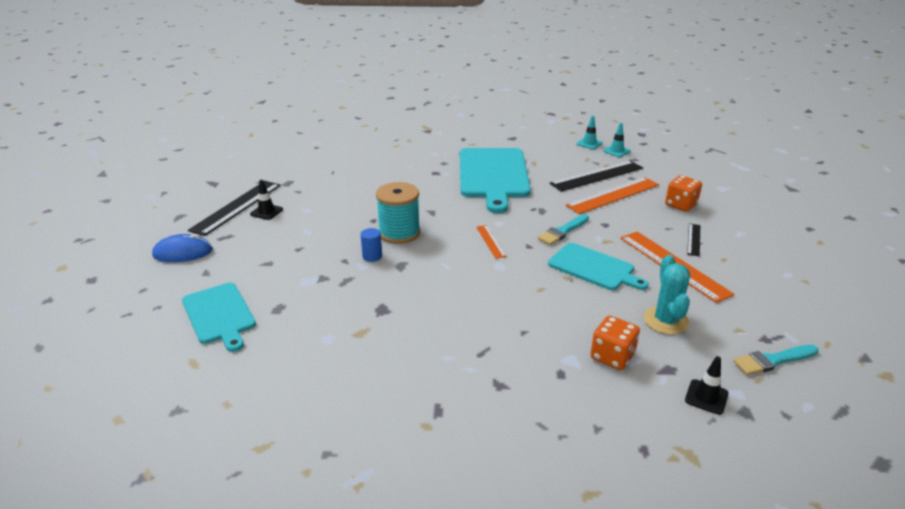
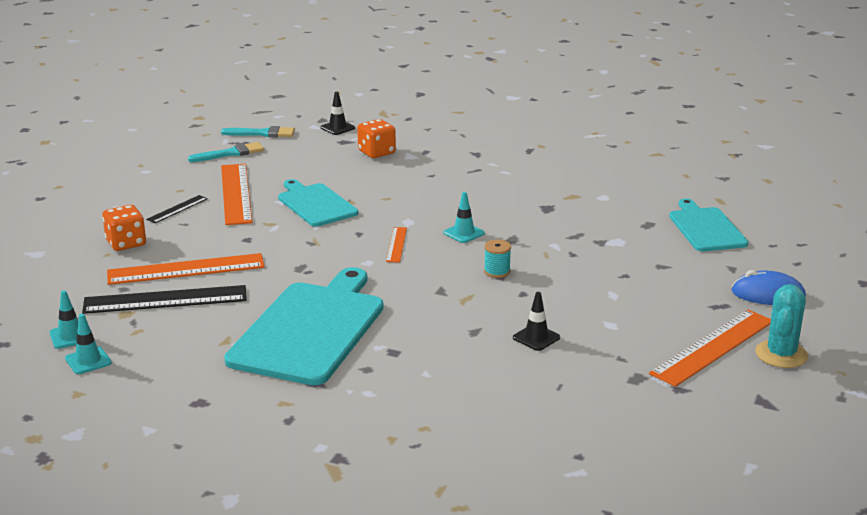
camera: 160 degrees left, 5 degrees down
(237, 207) = (713, 347): black ruler -> orange ruler
(266, 212) = (668, 331): black traffic cone -> black traffic cone (536, 338)
(372, 256) = (540, 252): blue cylinder -> none
(399, 233) = (497, 271): turquoise spool -> turquoise spool, size x0.50
(444, 263) = (464, 233): none -> turquoise traffic cone
(562, 231) = (304, 240): turquoise brush -> turquoise brush (230, 153)
(666, 321) = (305, 162): turquoise cactus -> turquoise cactus (781, 354)

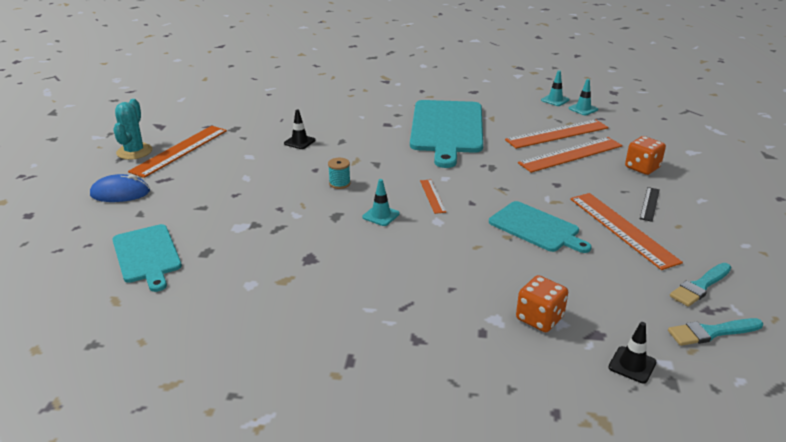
camera: 165 degrees right, 5 degrees up
(165, 300) = (557, 134): black ruler -> orange ruler

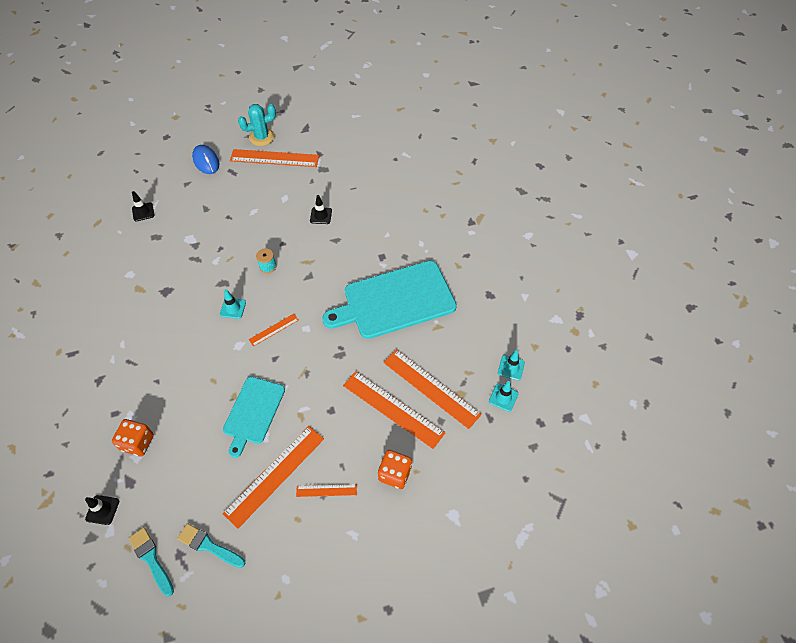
camera: 65 degrees right, 25 degrees up
(147, 255) = (143, 212): turquoise cutting board -> black traffic cone
(649, 204) = (326, 490): black ruler -> orange ruler

